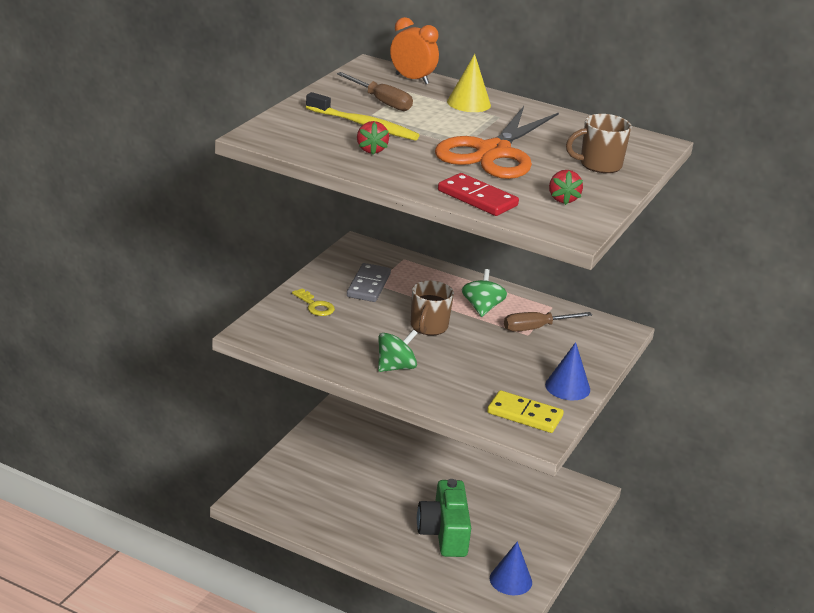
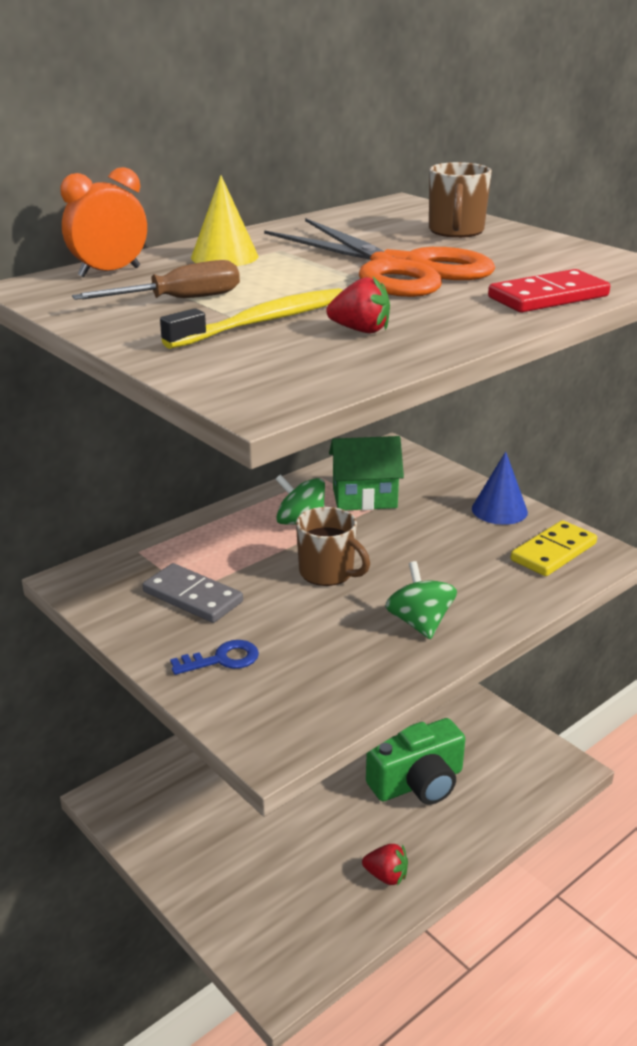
camera: 65 degrees left, 0 degrees up
(315, 306) = (222, 659): yellow key -> blue key
(444, 533) = (418, 783): green camera -> green camera turned 45 degrees counterclockwise
(510, 580) = (516, 752): blue cone -> none
(536, 328) = (364, 498): brown screwdriver -> green house
(563, 199) = (555, 260): red strawberry -> red strawberry (386, 876)

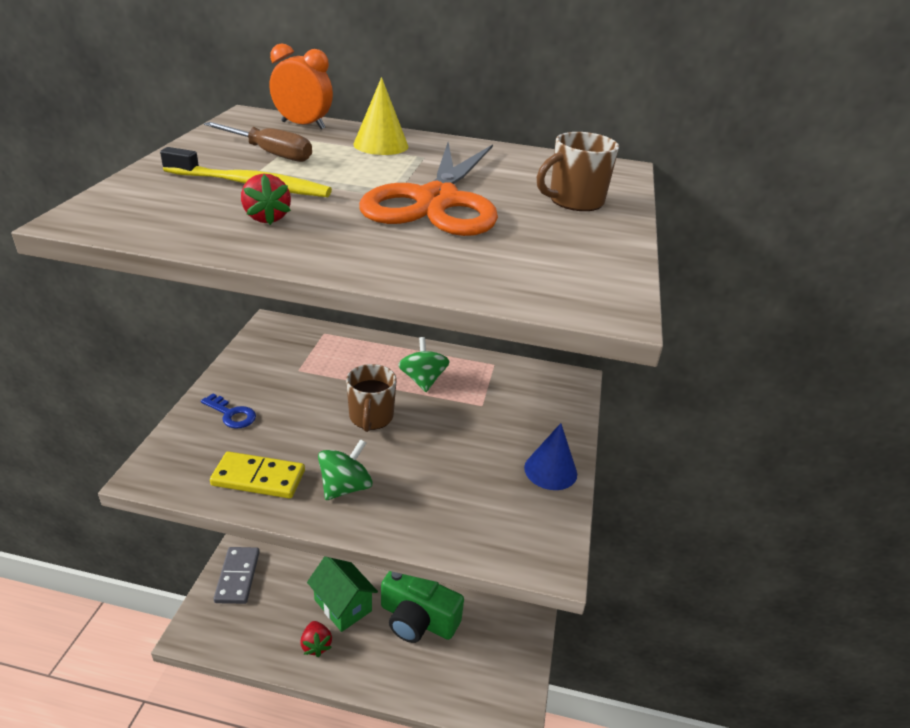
camera: 50 degrees right, 5 degrees up
(193, 597) = (291, 374): grey domino -> grey domino (238, 577)
(364, 498) = (488, 395): green house -> green house (343, 605)
(548, 297) = (445, 272): red domino -> none
(553, 552) = (519, 526): yellow domino -> yellow domino (258, 478)

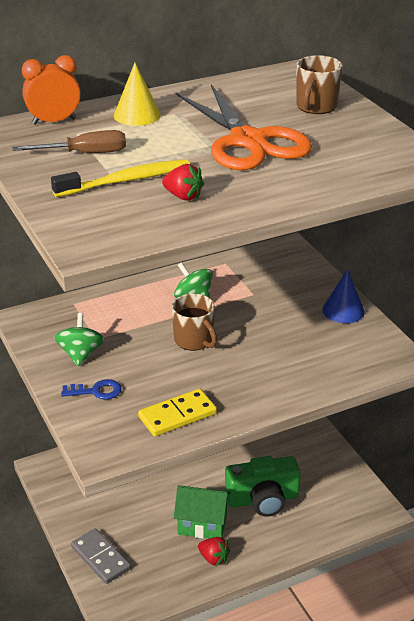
camera: 35 degrees left, 0 degrees up
(345, 487) = (239, 388): green spinning top -> green spinning top (80, 354)

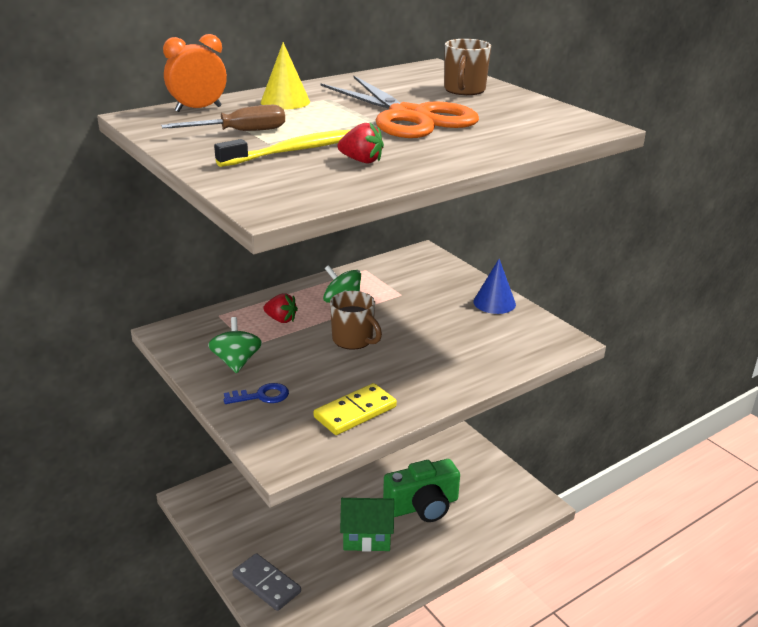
camera: 10 degrees left, 5 degrees down
(213, 558) = (386, 571): red strawberry -> red strawberry (281, 319)

